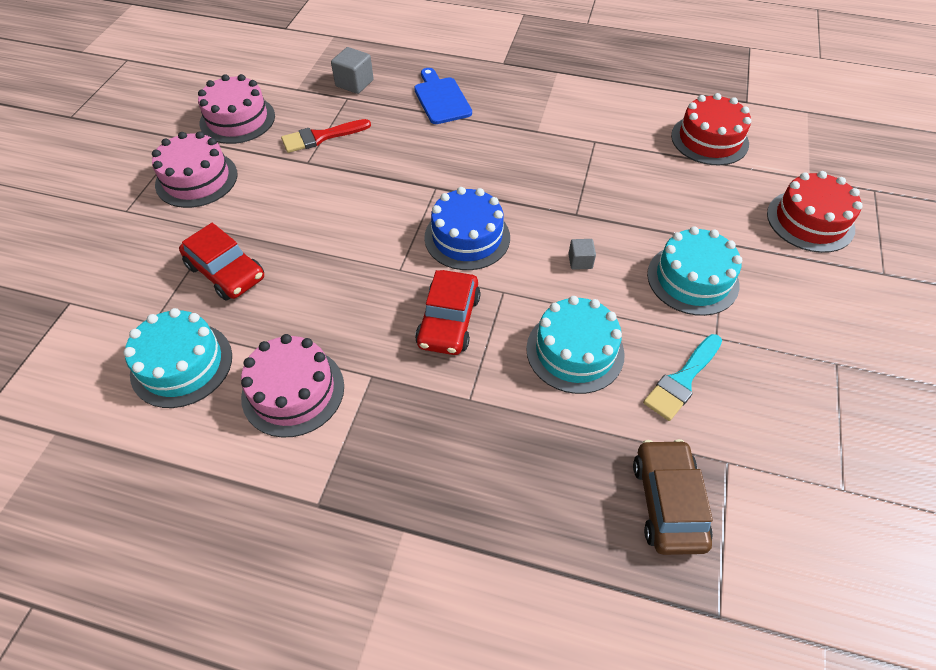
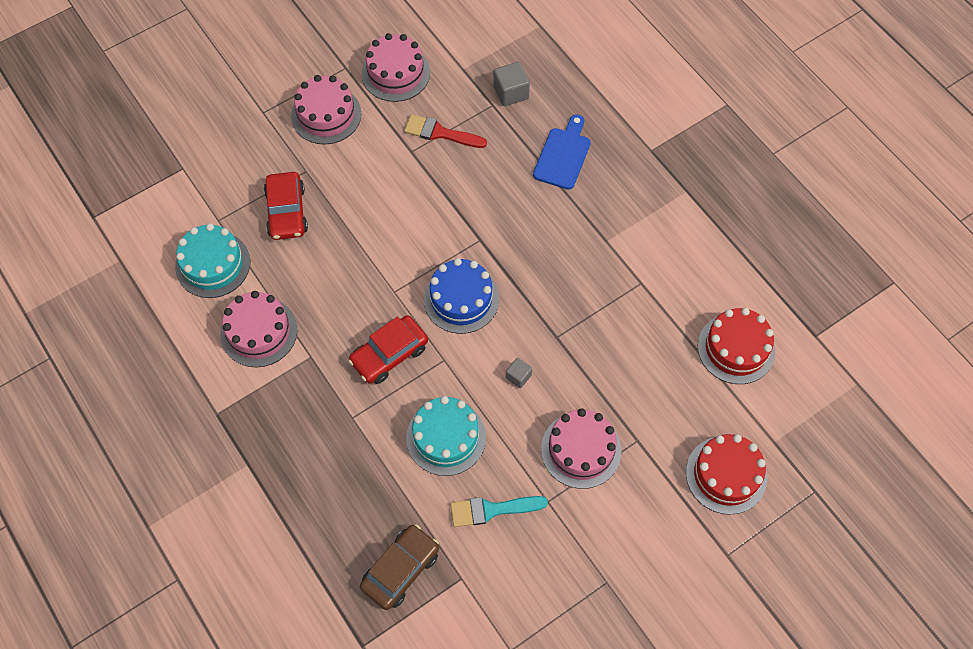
camera: 40 degrees right, 10 degrees up
(692, 279) = (581, 450): turquoise cake -> pink cake

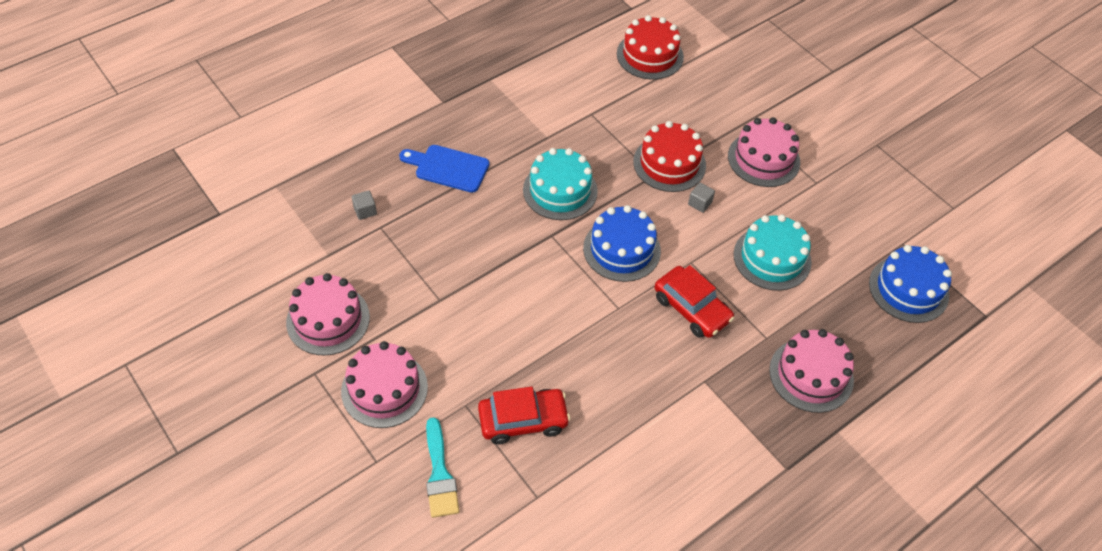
camera: 95 degrees left, 10 degrees down
(213, 264) = (599, 495): turquoise cake -> turquoise cake (560, 190)
(259, 332) = (682, 435): pink cake -> pink cake (811, 375)
(400, 569) = (908, 289): brown car -> blue cake
(440, 133) = (416, 273): red brush -> none
(492, 510) = (834, 222): turquoise brush -> turquoise brush (439, 474)
(511, 92) = (365, 211): grey cube -> grey cube, size x0.61
(726, 475) = (766, 68): red cake -> red cake (669, 163)

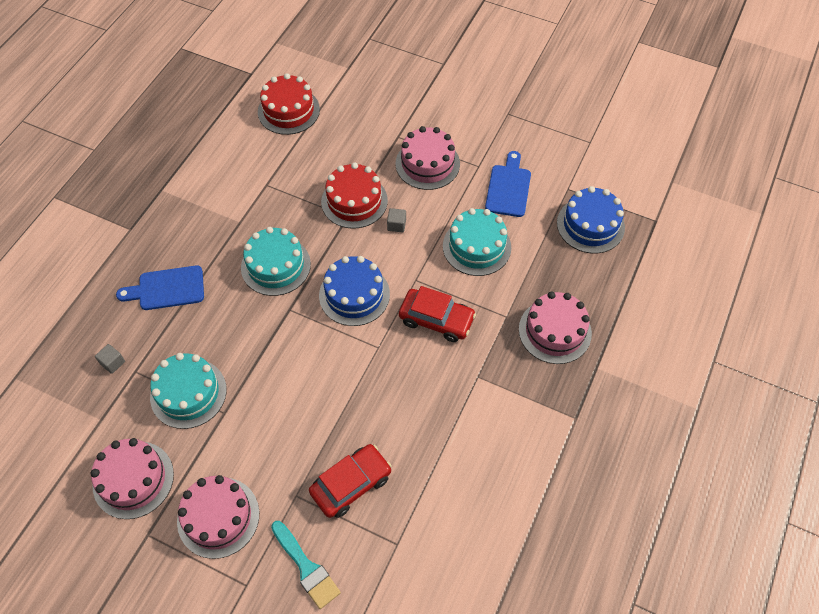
camera: 25 degrees left, 5 degrees up
(417, 268) = (188, 393): none -> turquoise cake
(837, 216) = (508, 188): none -> blue cutting board

